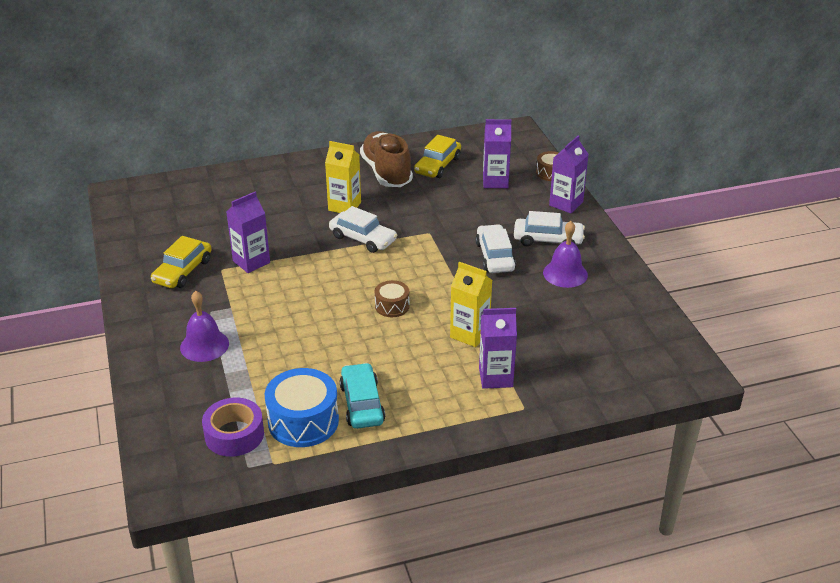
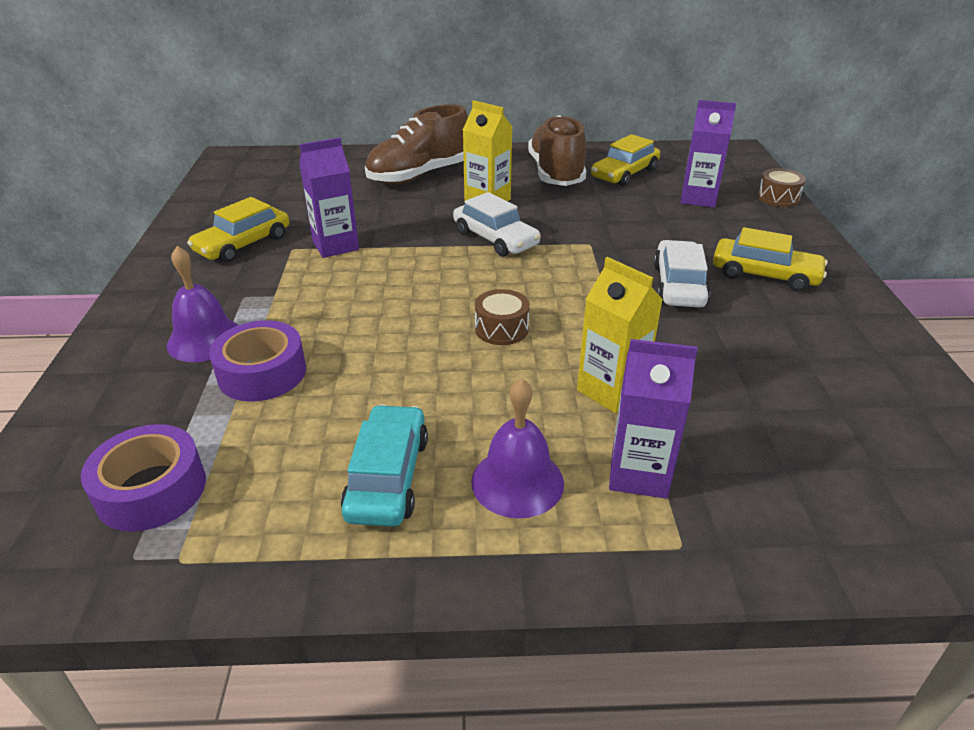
camera: 15 degrees right, 0 degrees up
(255, 360) = (262, 373): none -> purple tape
(282, 189) = (419, 175): none -> brown shoe
(303, 421) = (275, 489): blue drum -> none
(548, 239) = (765, 274): white car -> yellow car
(565, 273) = (788, 324): purple bell -> purple bell (517, 482)
(566, 204) = (797, 234): purple carton -> none

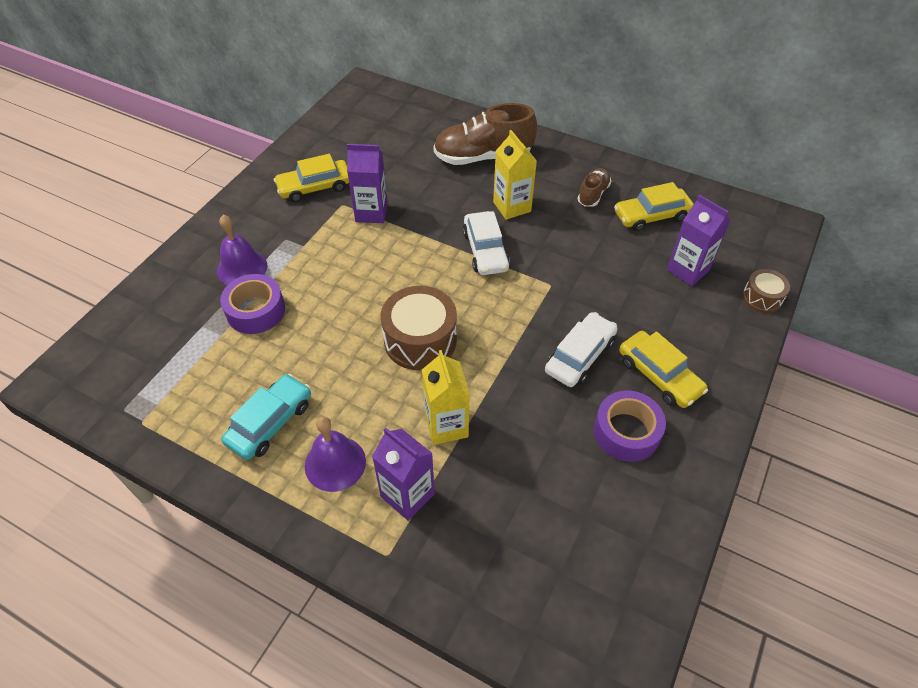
camera: 30 degrees right, 15 degrees up
(151, 490) = (154, 370): purple tape -> purple tape (626, 432)
(501, 329) = (420, 340): brown drum -> brown drum, size x1.81
(556, 173) = (593, 194): brown shoe -> brown shoe, size x0.52

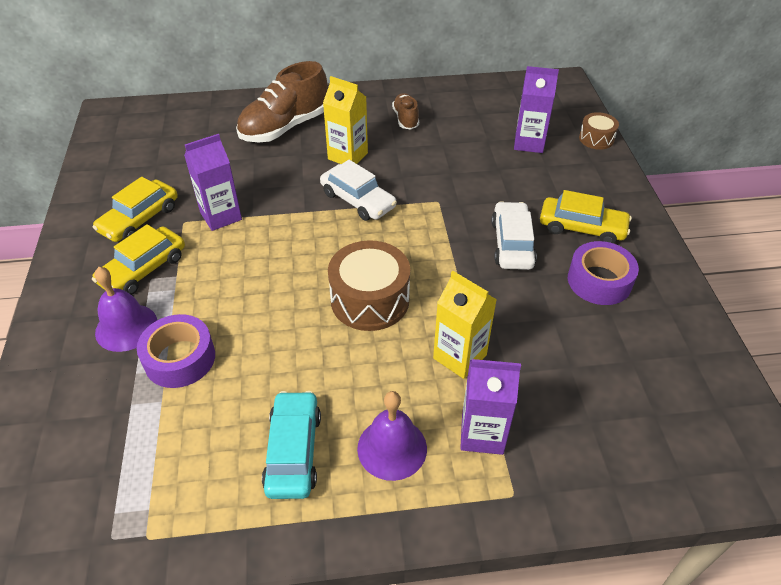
camera: 35 degrees left, 5 degrees down
(651, 216) = (465, 116): yellow car -> yellow car (143, 269)

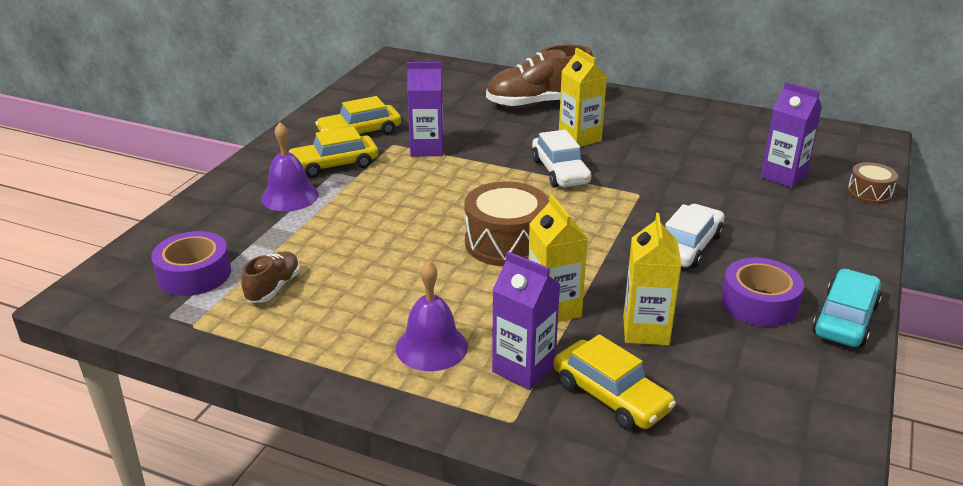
camera: 30 degrees right, 15 degrees down
(180, 358) = (312, 228): purple tape -> purple tape (194, 274)
(293, 451) = (347, 317): turquoise car -> turquoise car (845, 319)
(406, 119) = (664, 126): brown shoe -> brown shoe (273, 288)
(542, 347) = (646, 330): none -> yellow carton
(582, 228) = (780, 257): yellow car -> yellow car (611, 396)

